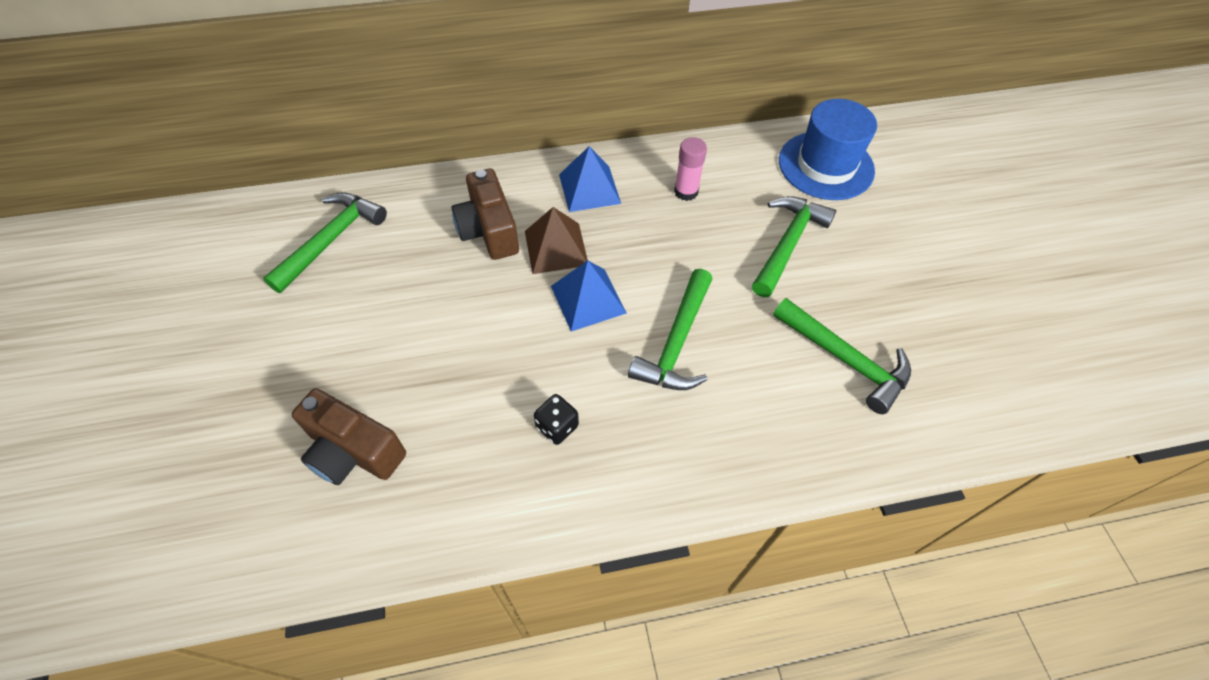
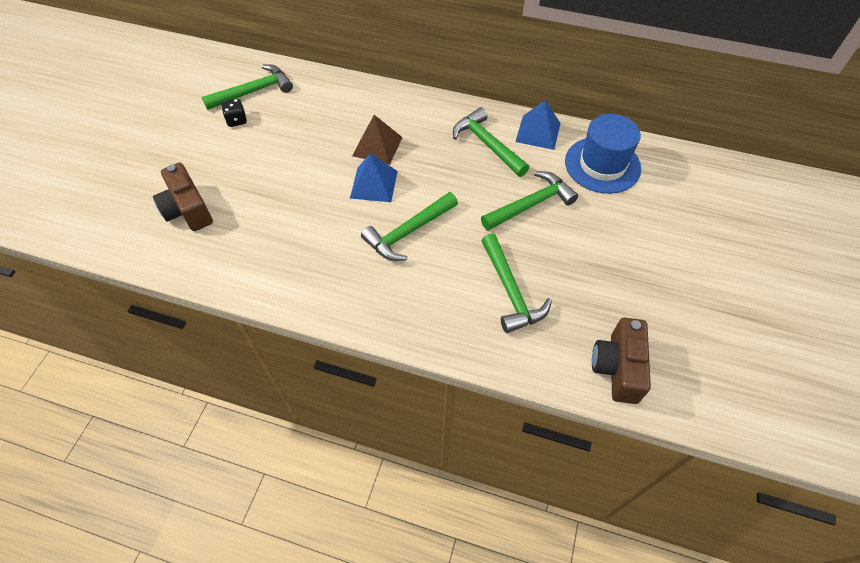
camera: 30 degrees right, 0 degrees up
(489, 230) = (345, 120): brown camera -> brown camera (617, 368)
(557, 427) = (302, 247): black dice -> black dice (237, 120)
(589, 188) = (425, 119): blue pyramid -> blue pyramid (538, 132)
(686, 192) = (487, 144): pink glue stick -> green hammer

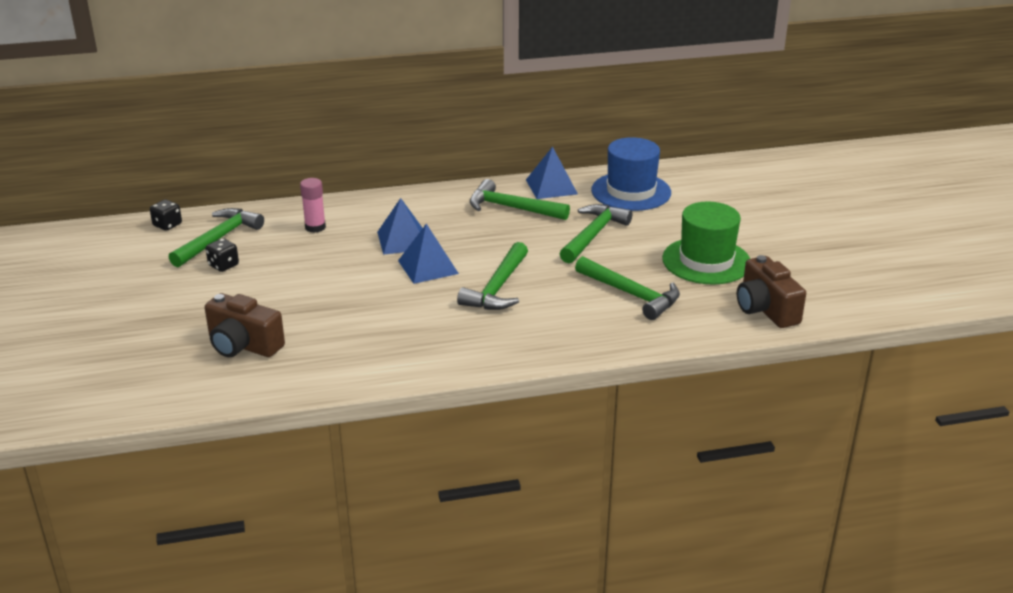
camera: 30 degrees left, 25 degrees down
(232, 63) = (167, 225): none -> black dice
(326, 106) = (315, 227): none -> pink glue stick
(377, 146) = (403, 240): brown pyramid -> blue pyramid
(607, 280) = (706, 261): none -> green hat

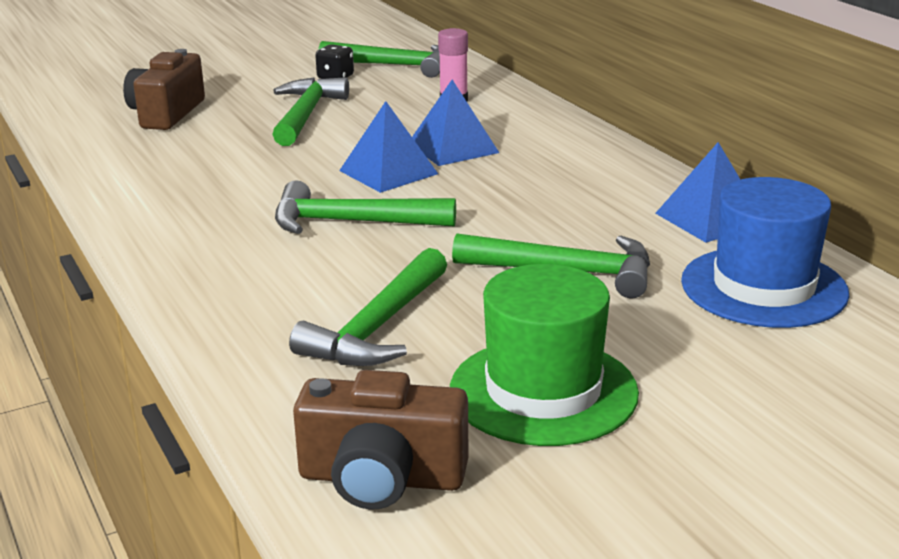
camera: 75 degrees right, 5 degrees down
(167, 225) = (411, 42): black dice -> none
(512, 208) = (606, 200): green hammer -> green hammer (306, 115)
(765, 309) = (381, 478): brown camera -> brown camera turned 135 degrees counterclockwise

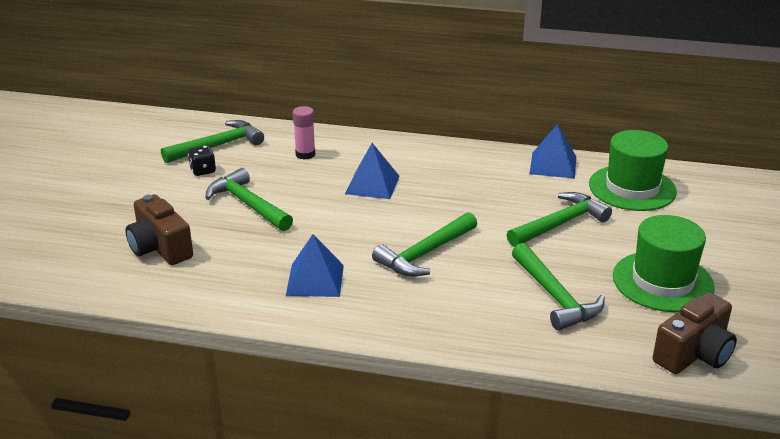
camera: 50 degrees left, 5 degrees up
(388, 172) = (375, 216): blue pyramid -> blue pyramid (315, 280)
(763, 287) = (632, 188): blue hat -> green hat

